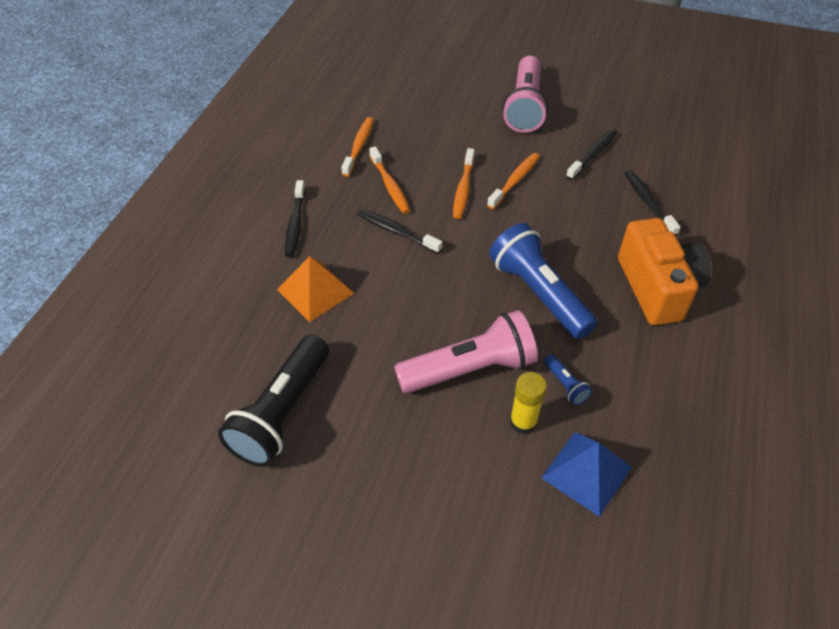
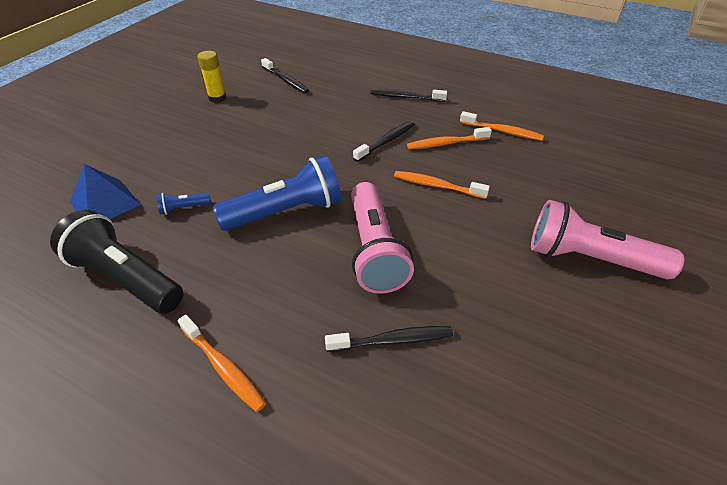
camera: 100 degrees right, 5 degrees down
(281, 413) = (241, 87): black flashlight -> black flashlight (126, 277)
(315, 291) = (334, 102): orange pyramid -> none
(470, 369) = (229, 161): pink flashlight -> pink flashlight (374, 250)
(515, 181) = (446, 224): orange toothbrush -> orange toothbrush (223, 367)
(523, 422) = (167, 179): yellow glue stick -> yellow glue stick (217, 98)
(593, 154) = (493, 306): black toothbrush -> black toothbrush (286, 80)
(657, 288) = (255, 304): orange camera -> none

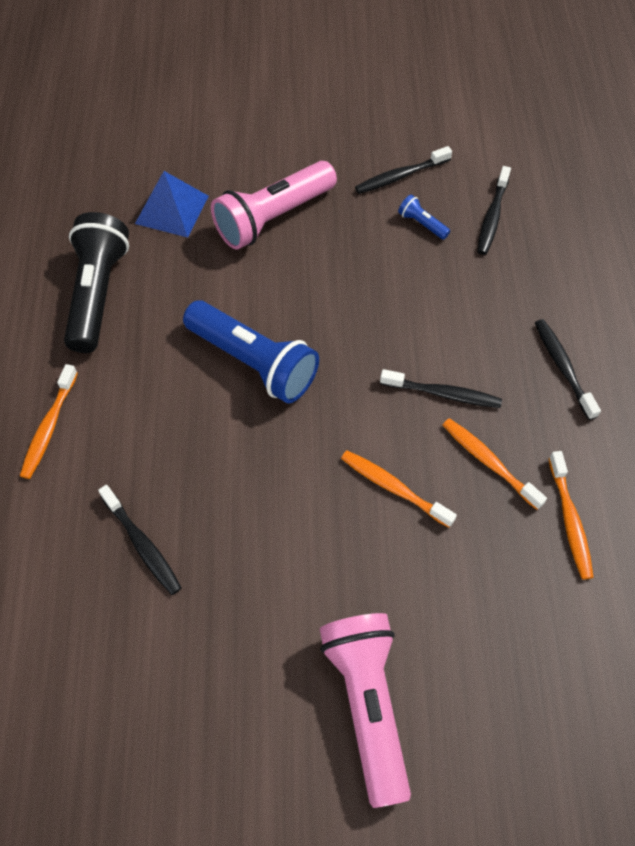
camera: 60 degrees right, 15 degrees up
(183, 208) = (204, 274): blue flashlight -> blue flashlight (422, 224)
(217, 98) = (400, 176): yellow glue stick -> black toothbrush
(374, 250) = (247, 473): pink flashlight -> pink flashlight (273, 218)
(437, 186) = (393, 487): orange toothbrush -> orange toothbrush turned 45 degrees counterclockwise

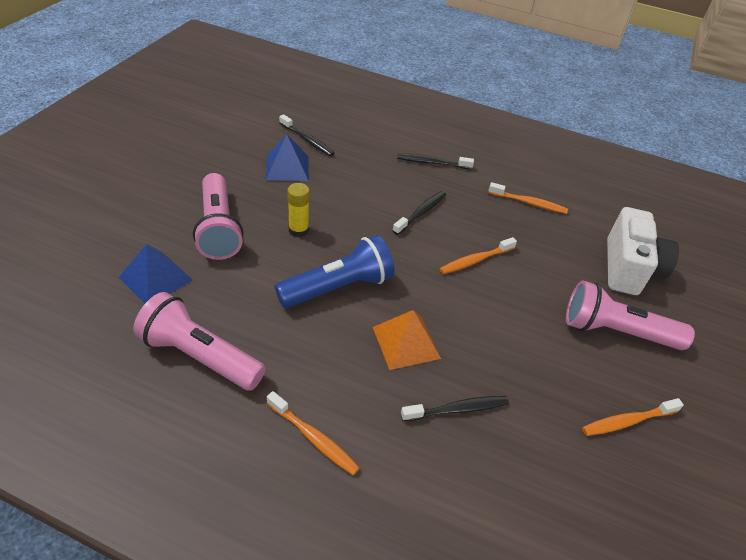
camera: 70 degrees left, 15 degrees down
(98, 293) = (200, 356): black flashlight -> pink flashlight
(210, 460) = (406, 342): none -> orange pyramid
(319, 286) = (298, 230): none -> yellow glue stick
(400, 176) = (240, 159): black toothbrush -> none
(422, 224) = (287, 167): blue flashlight -> blue pyramid
(488, 462) = (478, 215): orange toothbrush -> orange toothbrush (627, 421)
(517, 701) = (629, 268): none -> white camera

